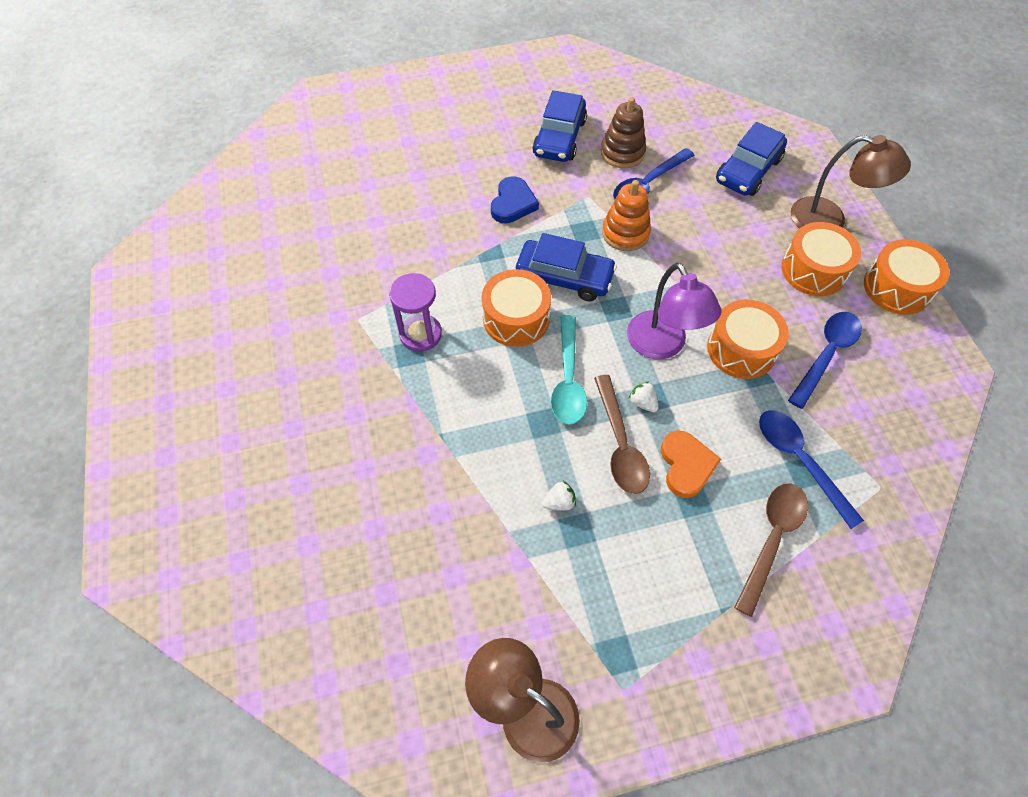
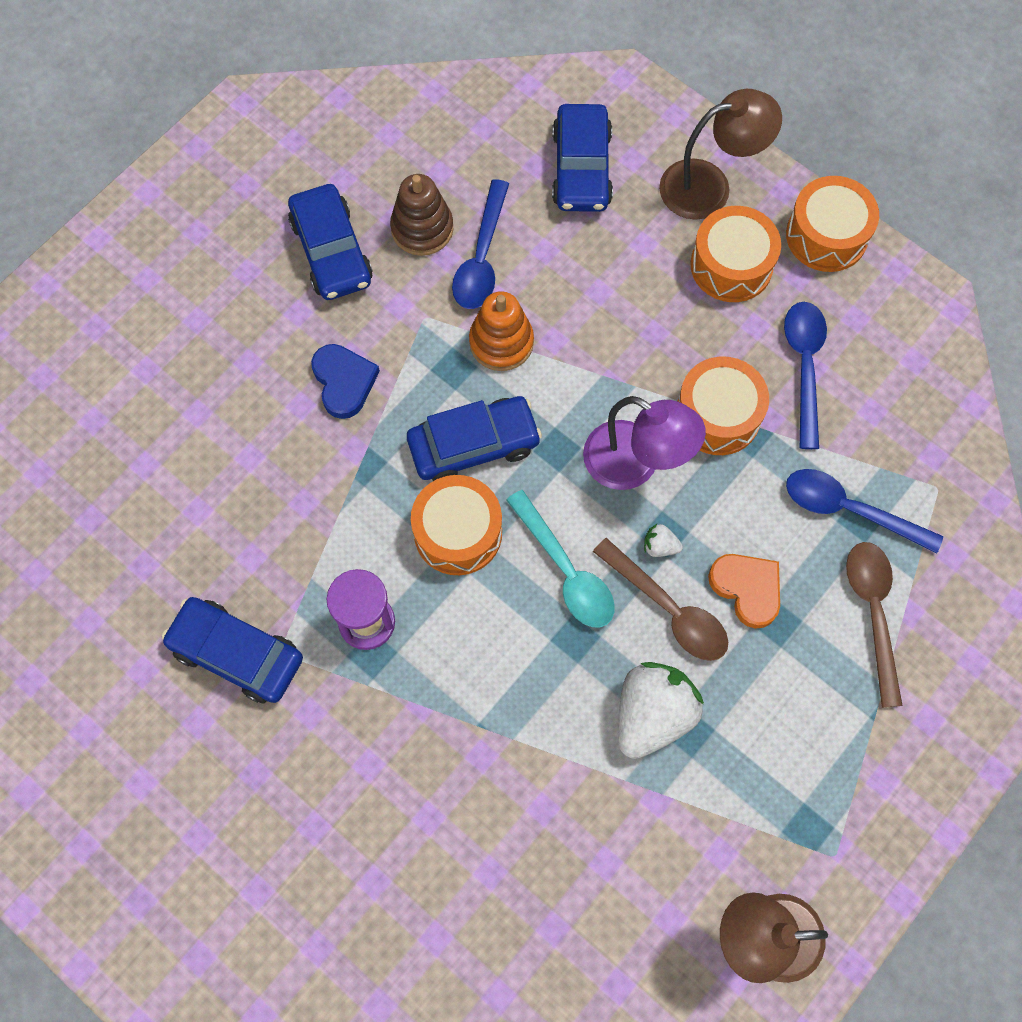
camera: 35 degrees left, 10 degrees up
(333, 306) = (236, 654): none -> blue car
(559, 502) = (652, 714): white strawberry -> white strawberry, size x2.40

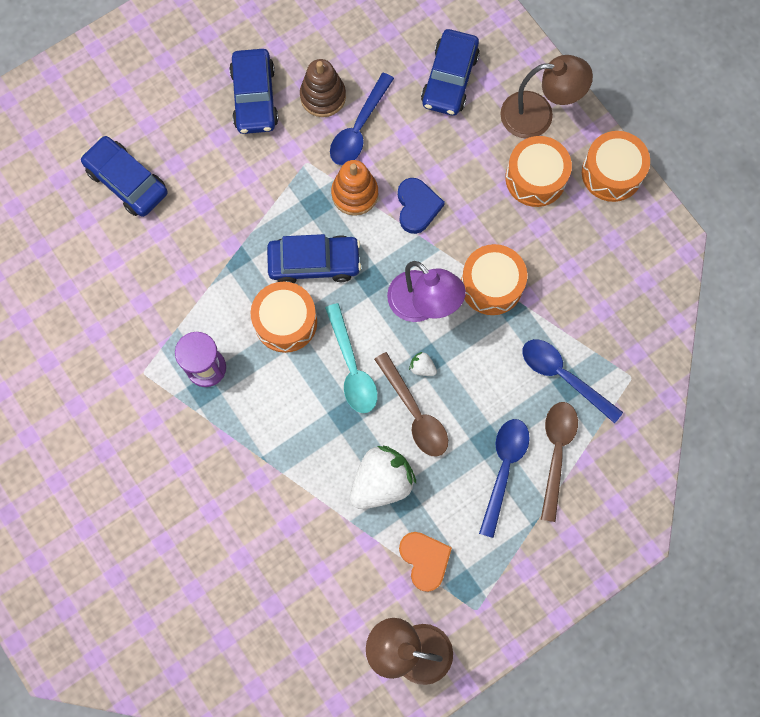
camera: 15 degrees right, 5 degrees up
(236, 654) = (113, 366): blue car -> blue car (127, 181)
(344, 382) = (237, 195): blue heart -> blue heart (417, 207)
(747, 589) = (473, 413): orange heart -> orange heart (425, 560)
(804, 366) = (564, 265): blue spoon -> blue spoon (504, 468)

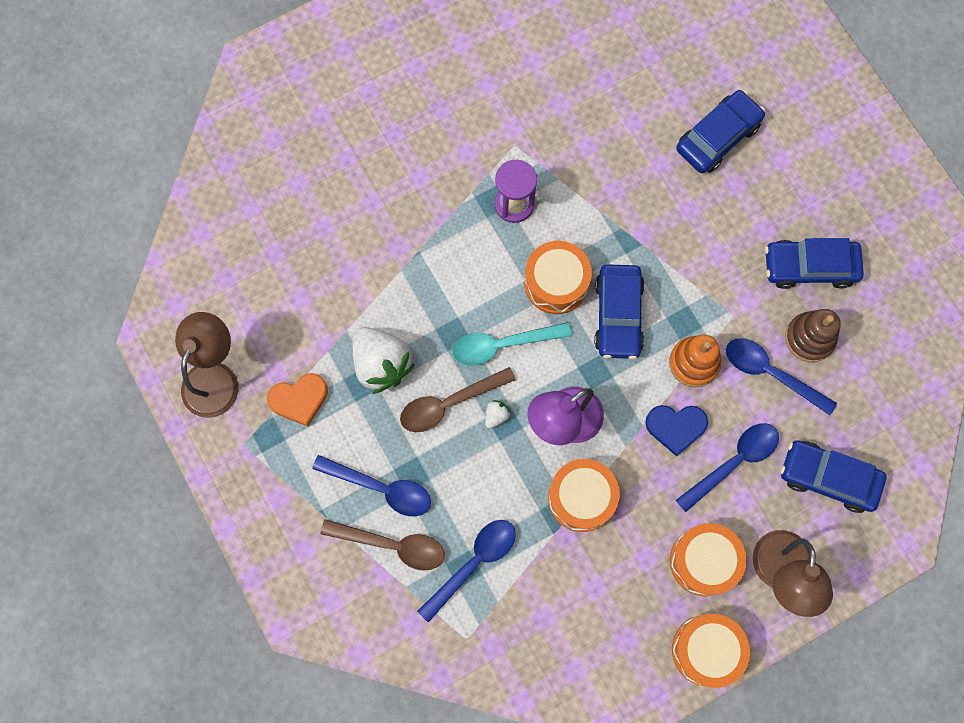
camera: 95 degrees right, 0 degrees up
(443, 156) = (734, 462): none -> blue spoon

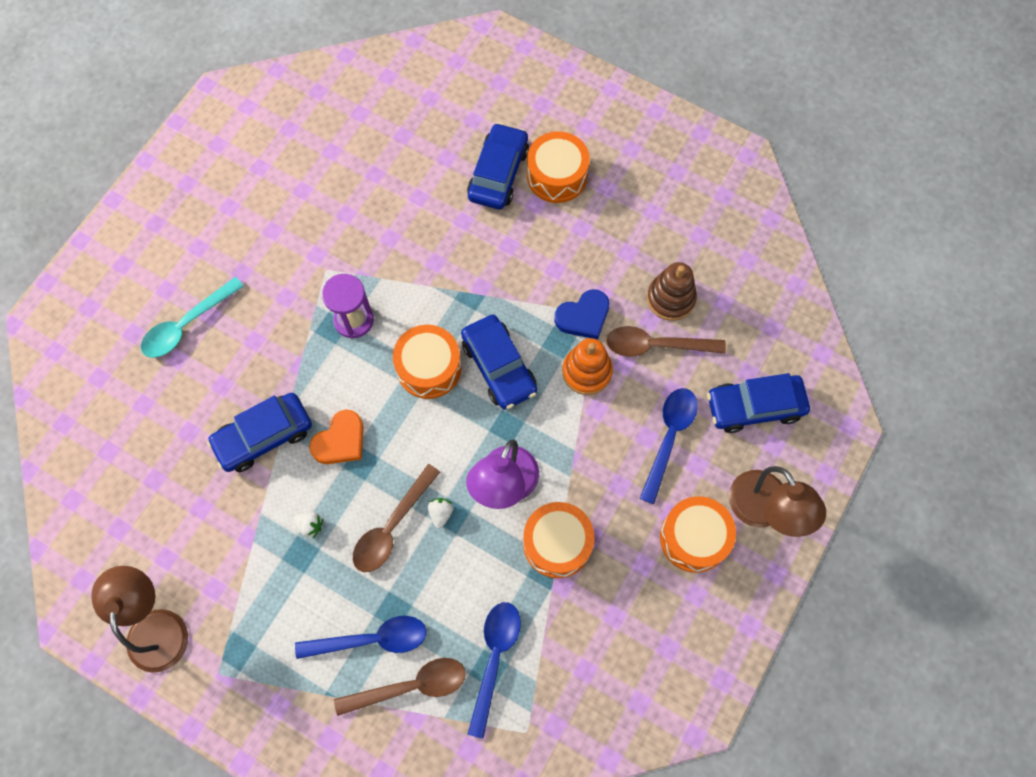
camera: 30 degrees left, 5 degrees down
(299, 399) = (250, 601): orange heart -> orange heart (340, 441)
(381, 364) = (310, 526): white strawberry -> white strawberry, size x0.42
(502, 345) = (411, 448): turquoise spoon -> turquoise spoon (186, 325)
(675, 427) = (603, 435): blue heart -> blue heart (583, 316)
(706, 650) = (741, 615): orange drum -> orange drum (557, 176)
(770, 373) = (655, 345): blue spoon -> brown spoon
(809, 267) = (636, 240): blue car -> blue car (264, 436)

